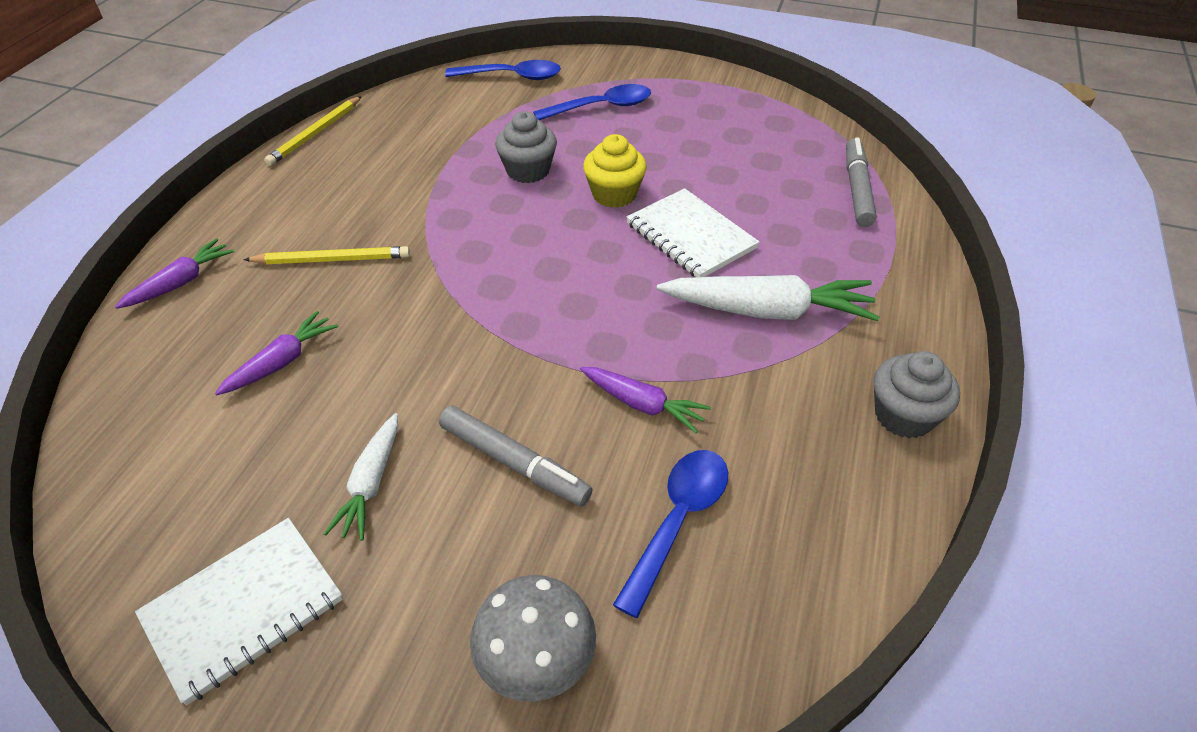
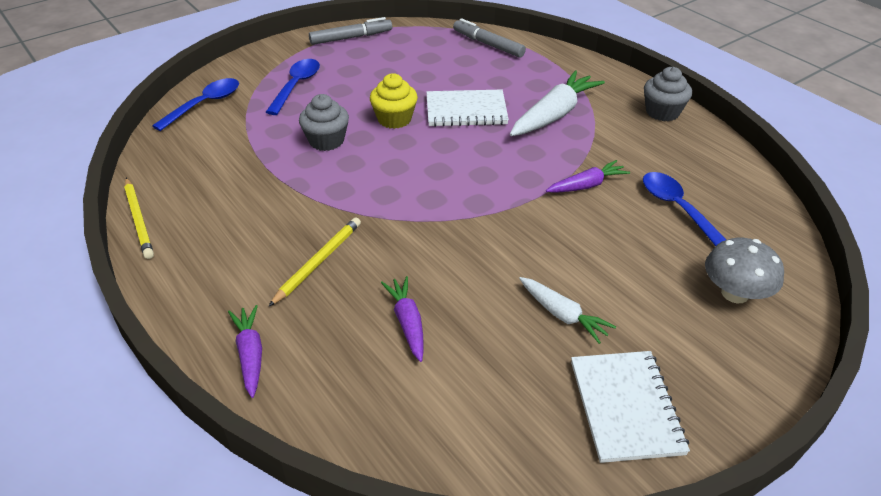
camera: 55 degrees left, 5 degrees down
(514, 462) = (592, 249): grey marker -> grey marker (351, 38)

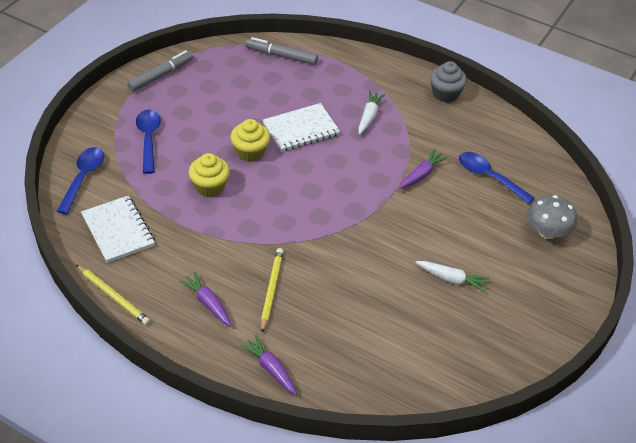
camera: 25 degrees left, 5 degrees up
(326, 141) = (210, 187): grey cupcake -> yellow cupcake
(407, 322) = (358, 315): purple carrot -> purple carrot (208, 303)
(554, 115) = (369, 116): white carrot -> white carrot, size x0.58
(626, 407) = (515, 327): white notebook -> white notebook (118, 230)

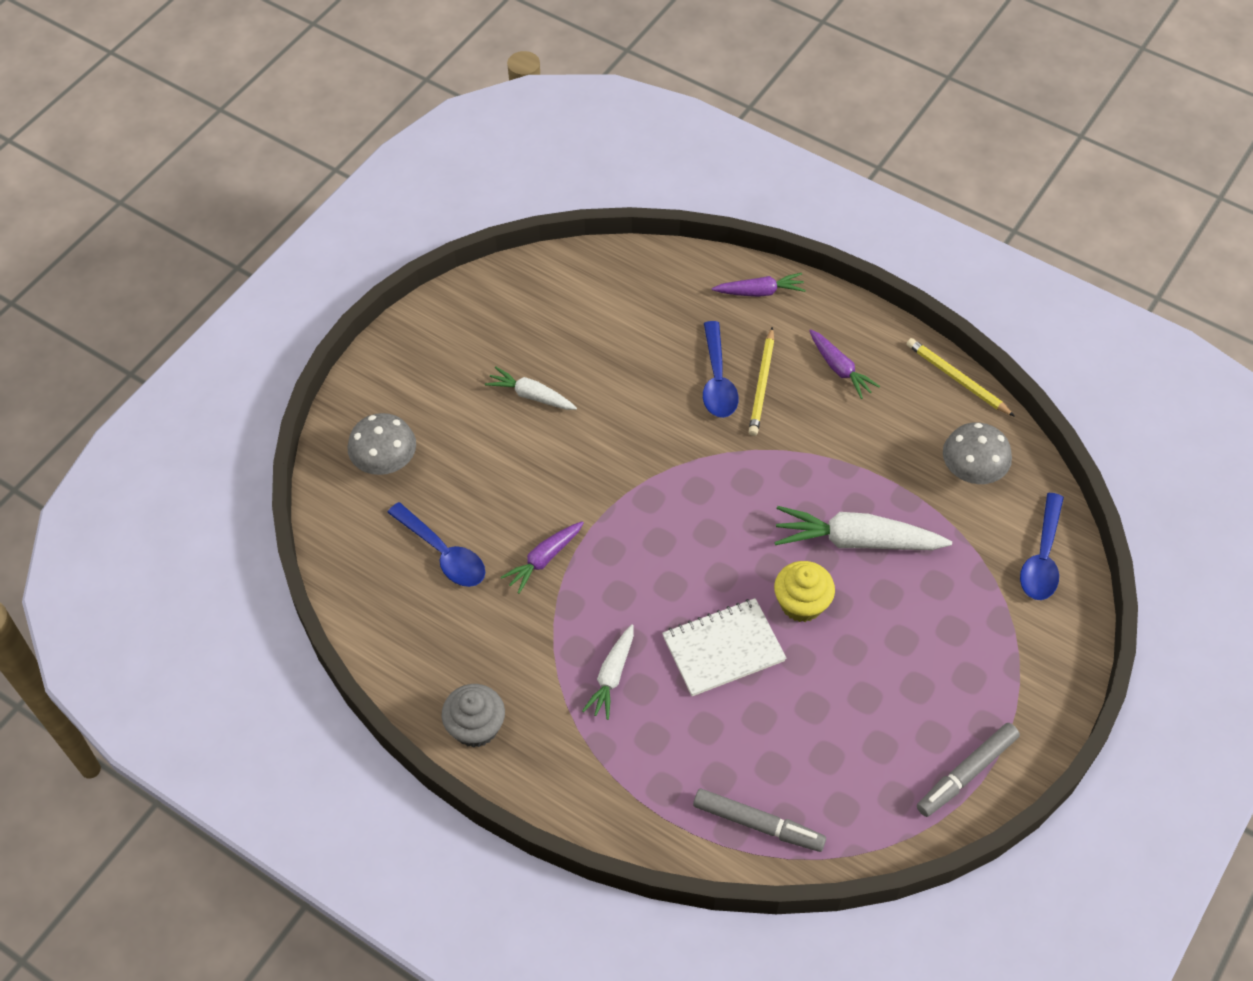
camera: 175 degrees left, 10 degrees up
(118, 230) = (972, 471): white notebook -> grey mushroom
(148, 139) = (961, 630): blue spoon -> blue spoon (717, 380)
(210, 187) = (856, 540): yellow cupcake -> white carrot
(271, 369) = (760, 292): purple carrot -> purple carrot turned 60 degrees counterclockwise

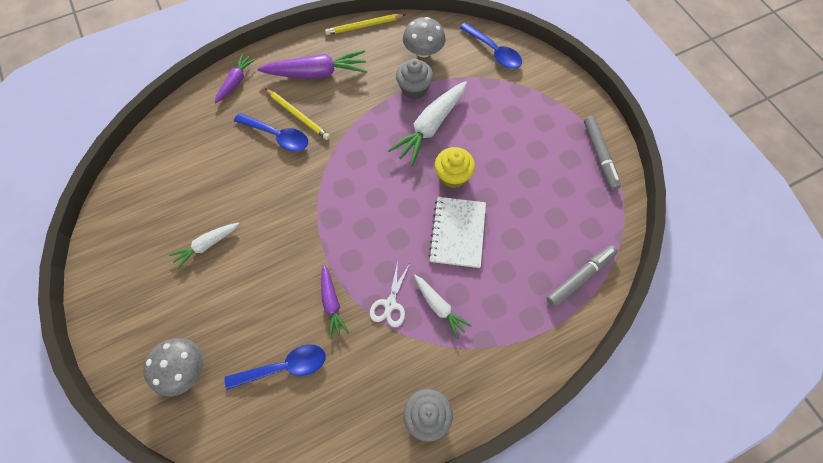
camera: 60 degrees left, 10 degrees up
(581, 621) = (390, 304): none -> white scissors
(839, 369) = (317, 73): purple carrot -> purple carrot, size x1.72
(902, 491) = (414, 88): none -> grey cupcake

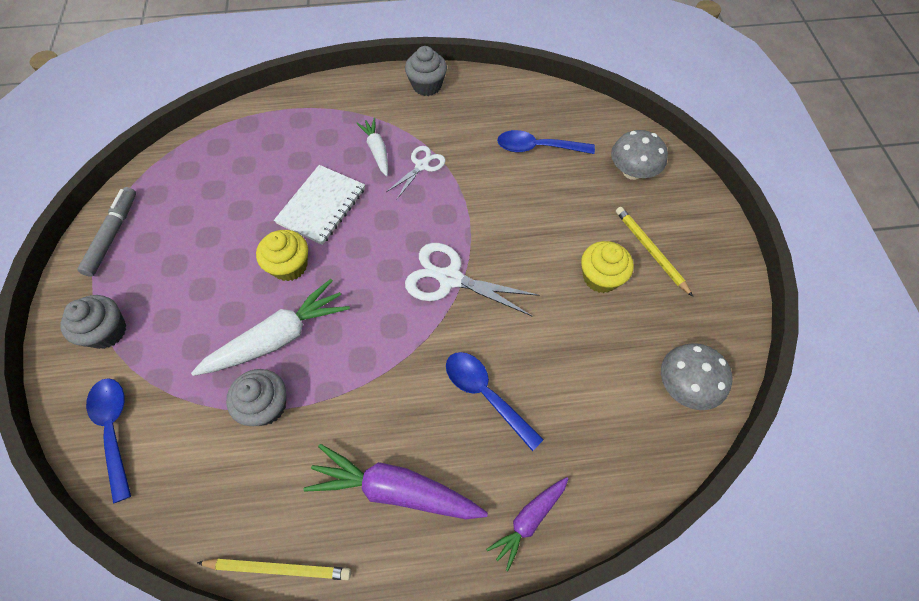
camera: 160 degrees left, 5 degrees down
(207, 245) = (600, 277): white carrot -> yellow cupcake
(298, 115) = (448, 419): yellow pencil -> yellow pencil (650, 251)
(327, 205) = (450, 279): none -> white scissors
(332, 303) = (478, 183): purple carrot -> none
(423, 51) = (214, 471): grey mushroom -> grey mushroom (684, 385)
(544, 95) = (107, 331): none -> grey cupcake
(580, 277) = (233, 135): grey marker -> none

